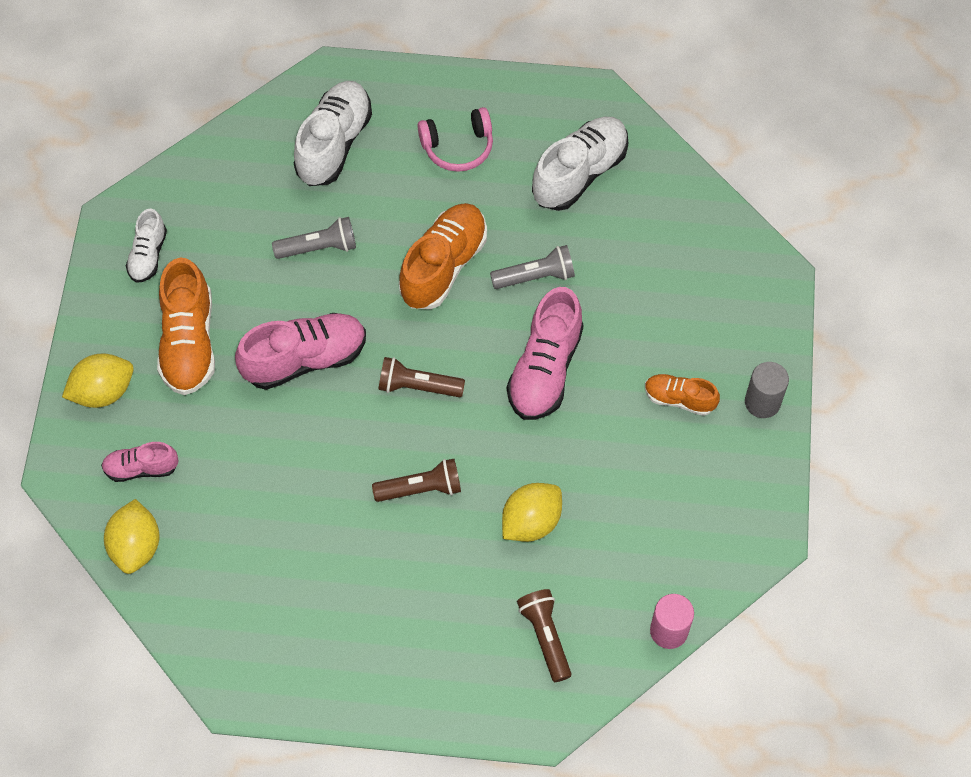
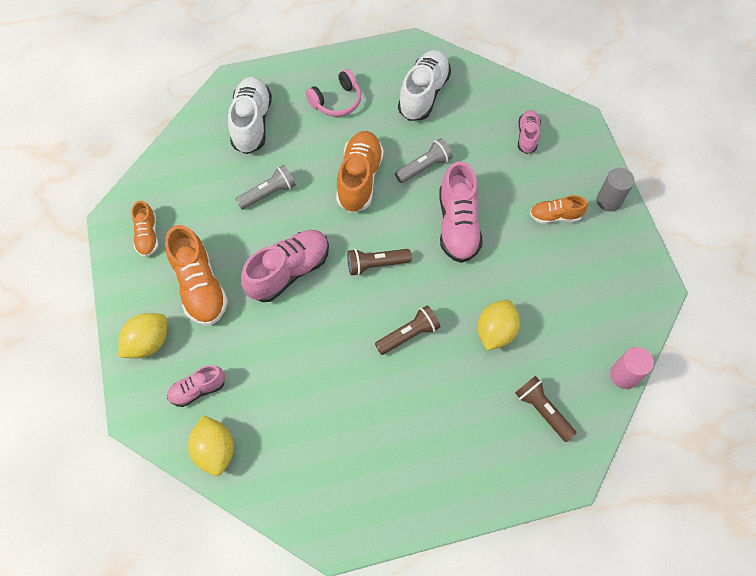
camera: 20 degrees left, 0 degrees up
(148, 255) = (148, 236): white shoe -> orange shoe
(694, 278) = (527, 136): none -> pink shoe

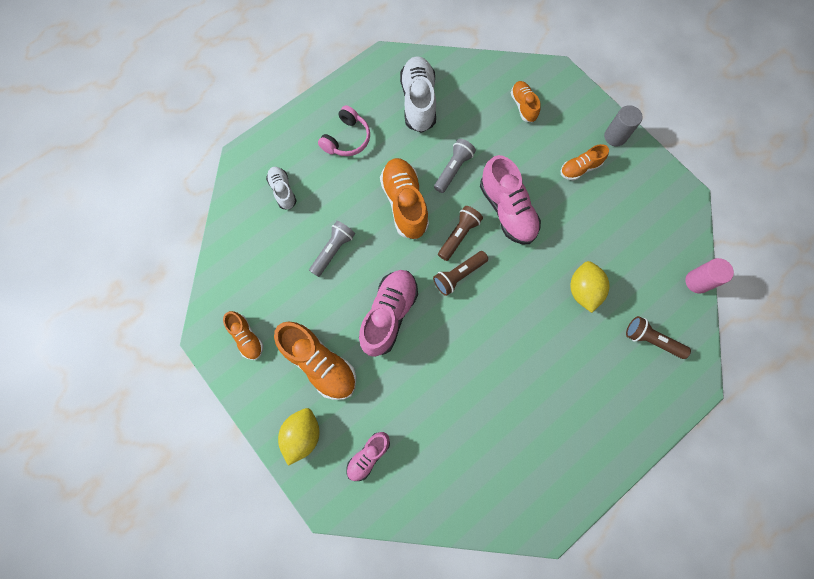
camera: 25 degrees left, 10 degrees up
(215, 450) = (412, 501): yellow lemon -> none
(252, 123) = (283, 191): white shoe -> white shoe, size x0.57
(408, 334) = (516, 325): brown flashlight -> brown flashlight (458, 235)
(527, 136) = (523, 106): pink shoe -> orange shoe

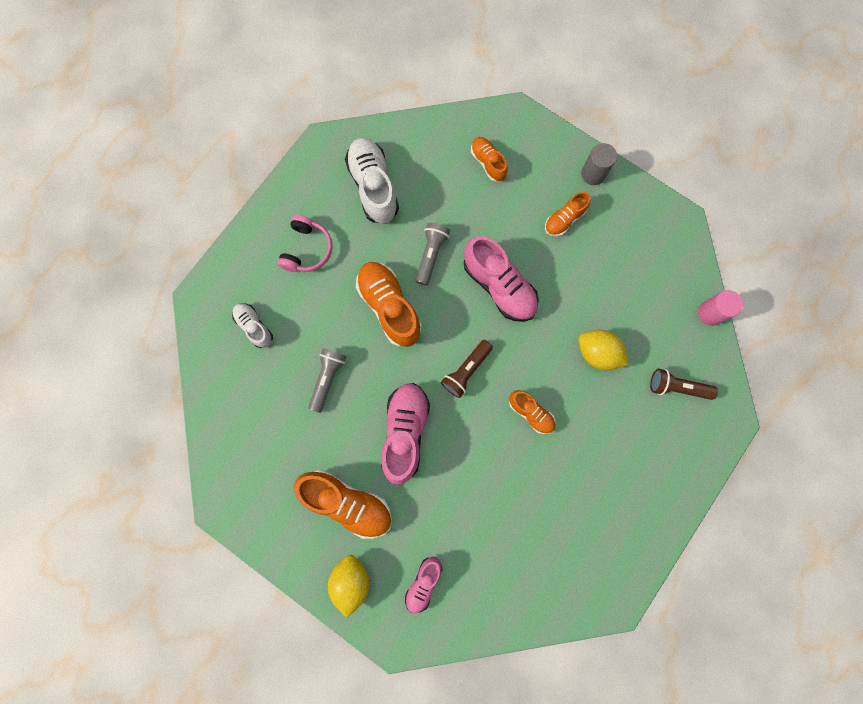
camera: 15 degrees left, 5 degrees up
(247, 338) = (263, 497): orange shoe -> orange shoe (531, 413)
(458, 235) = (455, 327): brown flashlight -> none
(583, 290) = (597, 353): yellow lemon -> yellow lemon turned 45 degrees counterclockwise

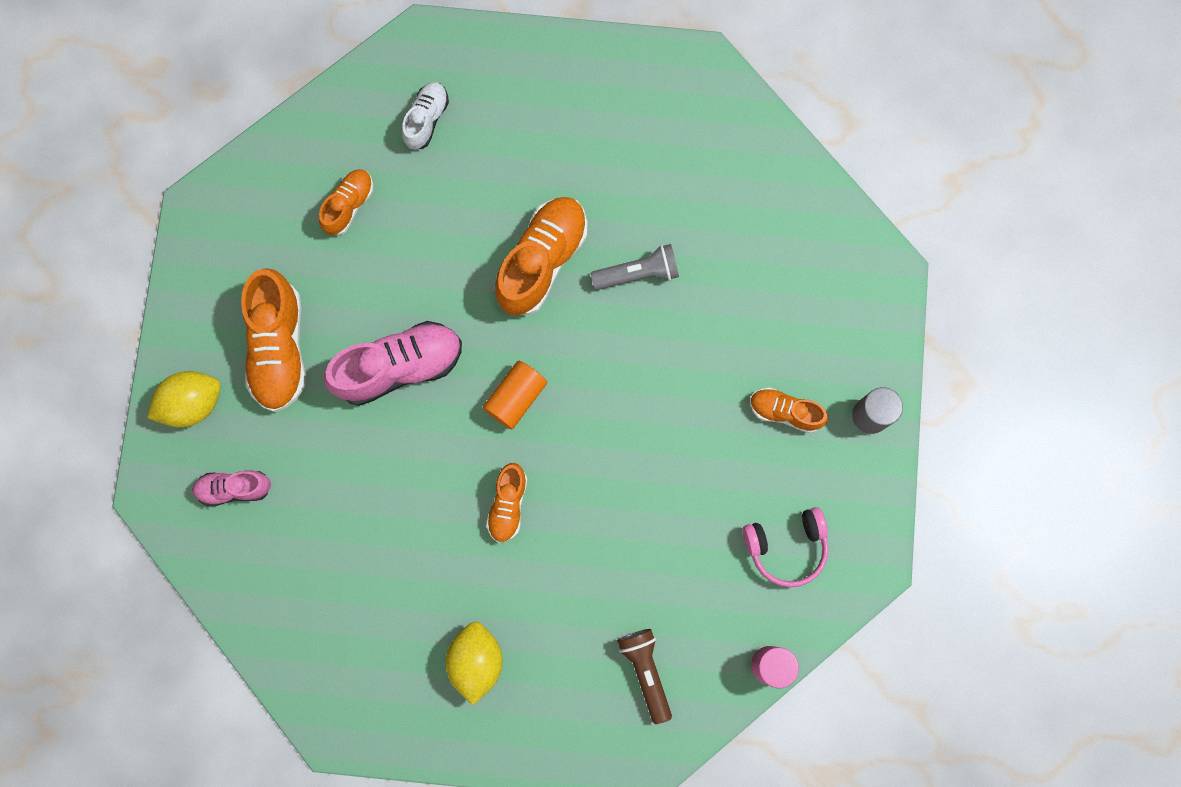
camera: 60 degrees right, 0 degrees up
(307, 249) = (557, 123): pink headphones -> pink headphones (786, 547)
(327, 379) = (412, 240): grey flashlight -> none
(373, 186) = (685, 154): white shoe -> none
(466, 371) = (516, 398): brown flashlight -> orange cylinder
(488, 163) = (802, 275): orange shoe -> orange shoe (349, 205)
(499, 286) = (647, 378): pink shoe -> none
(597, 353) = (632, 547): yellow lemon -> yellow lemon (476, 661)

